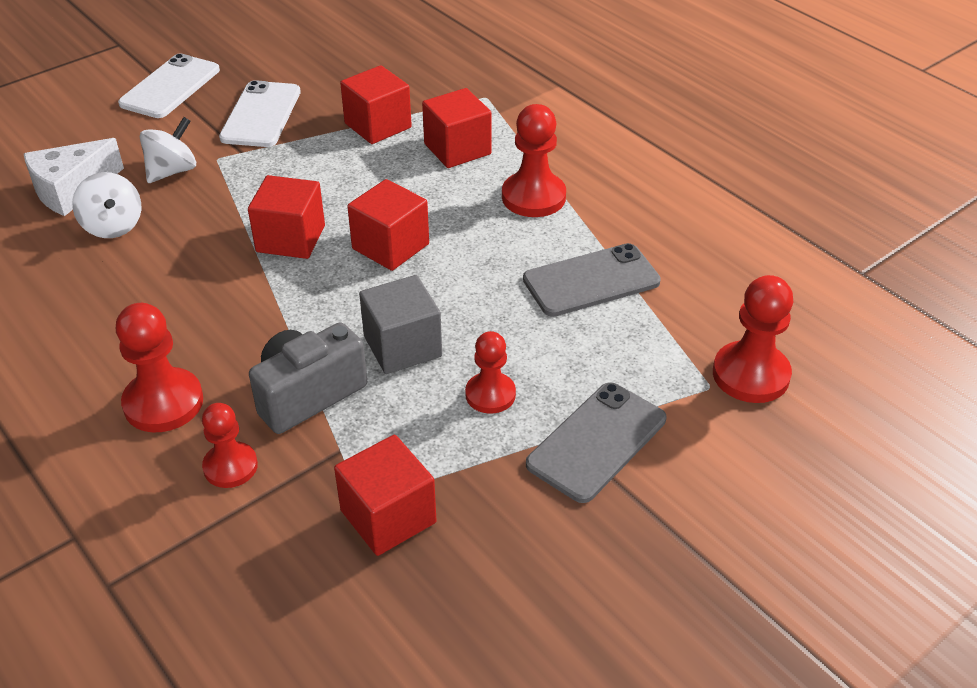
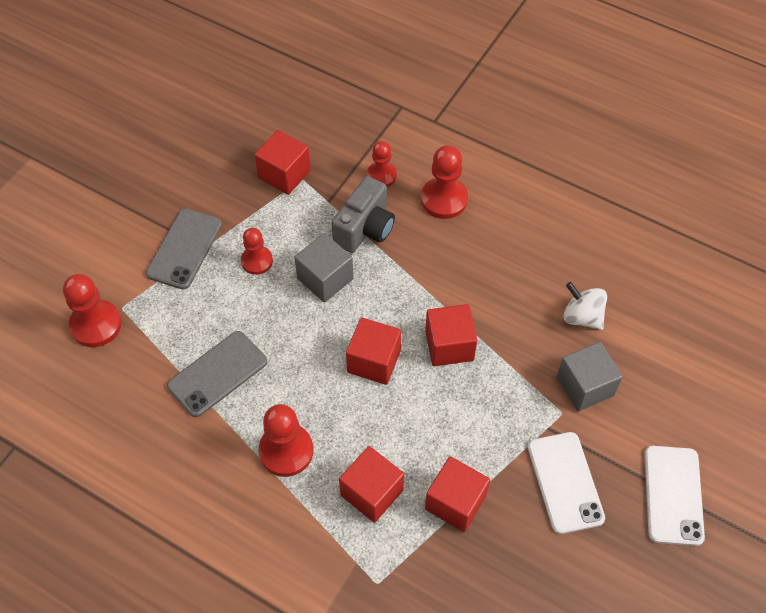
camera: 160 degrees right, 15 degrees up
(71, 190) = (642, 341): white cheese -> none
(172, 171) = (585, 386): white spinning top -> grey cube

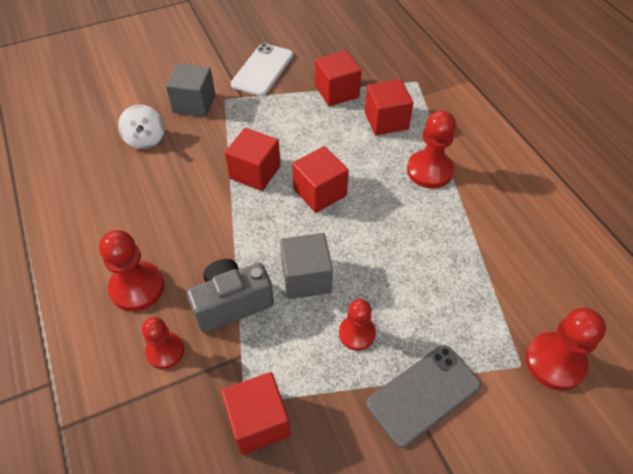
camera: 145 degrees left, 5 degrees down
(217, 374) = (453, 251): grey phone -> none
(673, 495) = (211, 38): white phone -> none

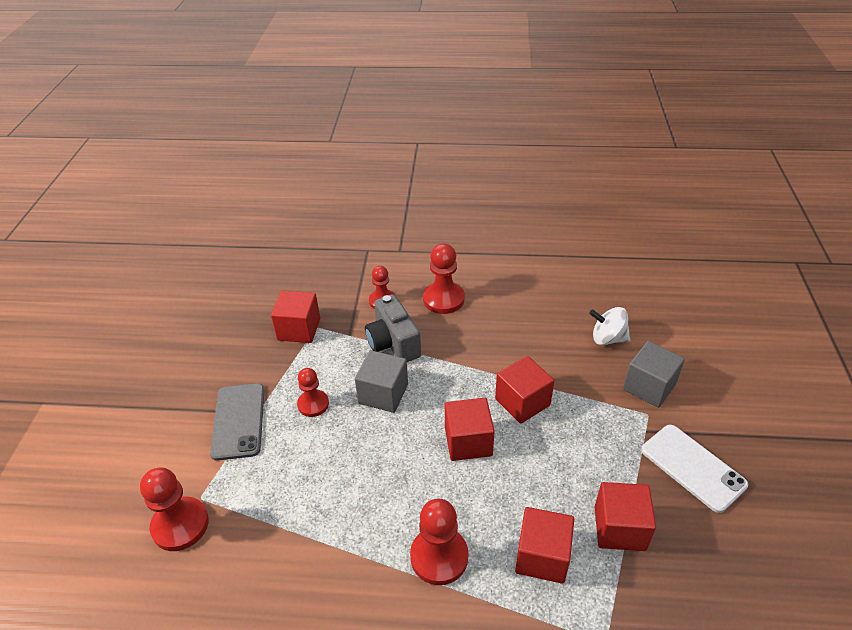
camera: 120 degrees right, 10 degrees down
(232, 303) = (393, 343): grey camera -> grey camera turned 150 degrees clockwise

